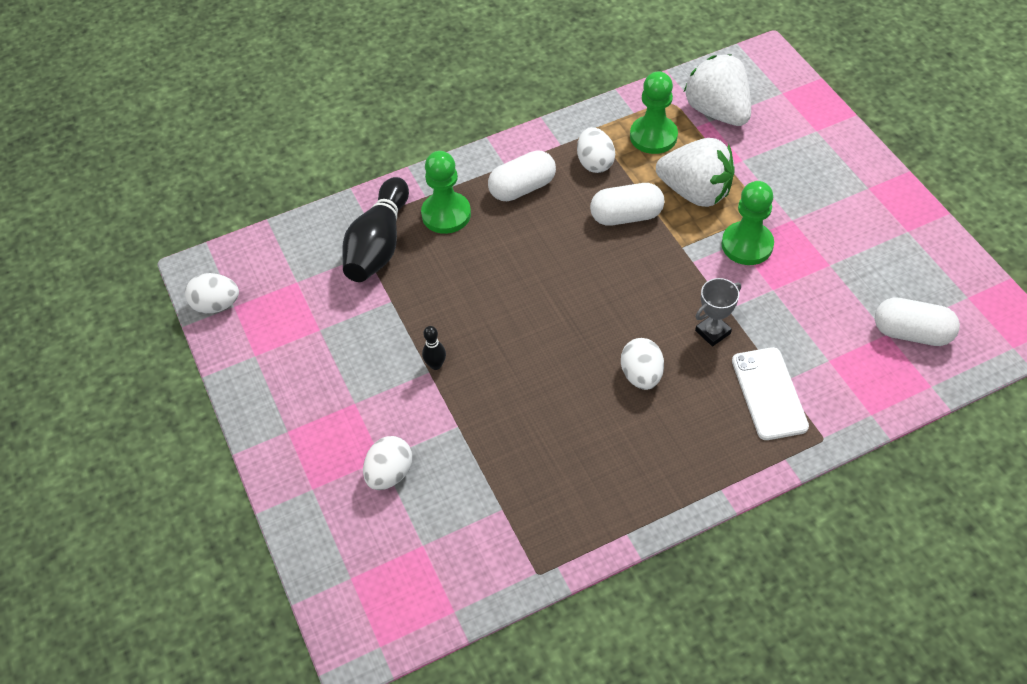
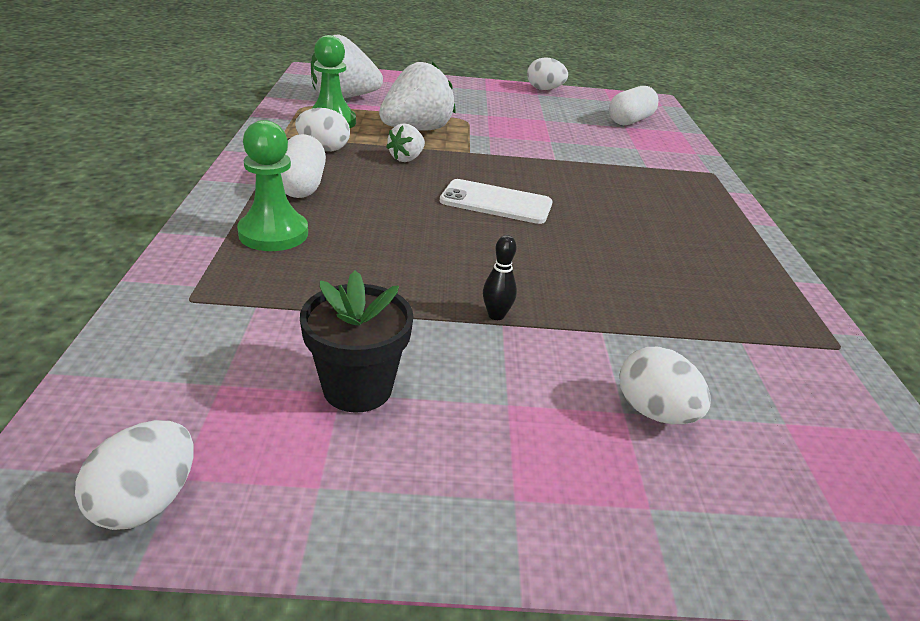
camera: 70 degrees left, 20 degrees down
(326, 334) = (357, 388): none -> black flower pot
(379, 245) = (253, 291): black bowling pin -> none
(626, 216) = (406, 158): white capsule -> white strawberry
(641, 375) = (602, 212): white egg -> white egg (544, 89)
(712, 332) = (576, 172): grey trophy -> none
(747, 245) = (496, 133): green pawn -> none
(769, 393) = (657, 175): white phone -> white phone (496, 202)

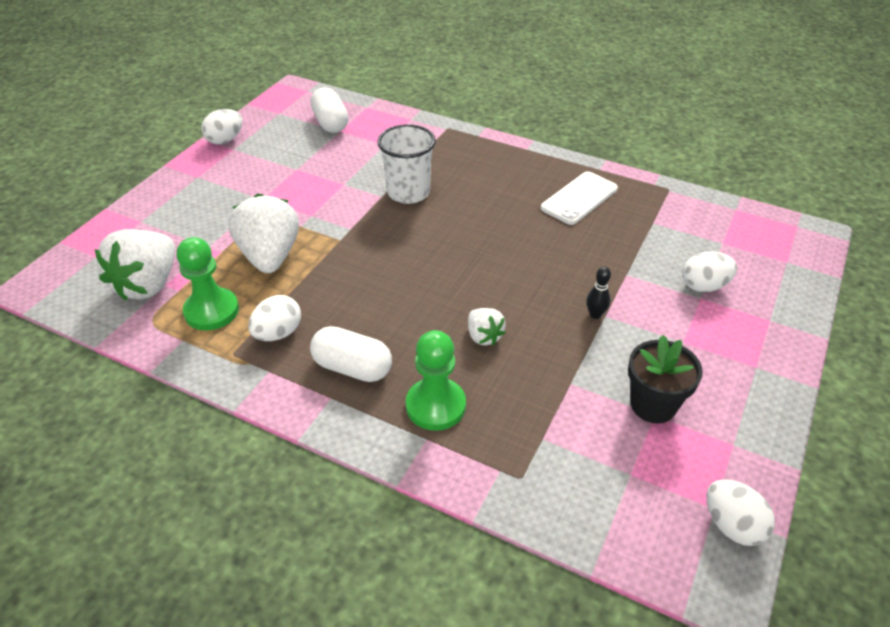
camera: 60 degrees left, 10 degrees up
(406, 158) = (332, 283): white strawberry -> white strawberry (484, 336)
(496, 202) = (441, 258): white phone -> white phone (579, 198)
(577, 170) = (408, 193): none -> white cup

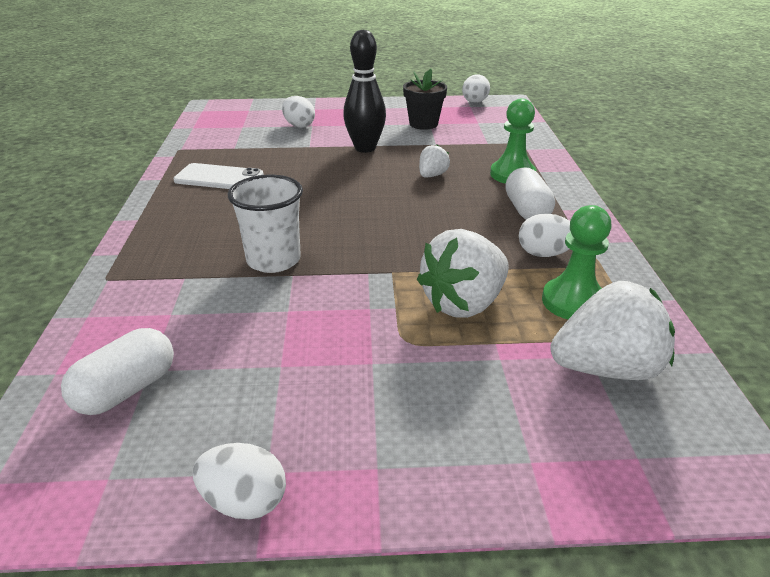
camera: 120 degrees left, 10 degrees down
(595, 314) = (365, 148): black bowling pin -> black bowling pin, size x2.33

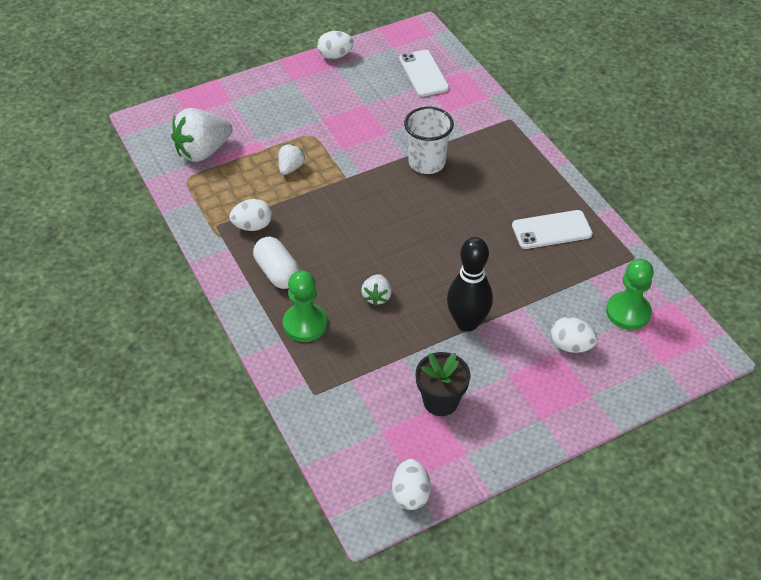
camera: 155 degrees right, 15 degrees up
(126, 390) = (423, 73): white capsule -> white phone
(464, 303) = (291, 168): white strawberry -> white strawberry, size x0.51
(573, 302) = (226, 190): green pawn -> green pawn (628, 312)

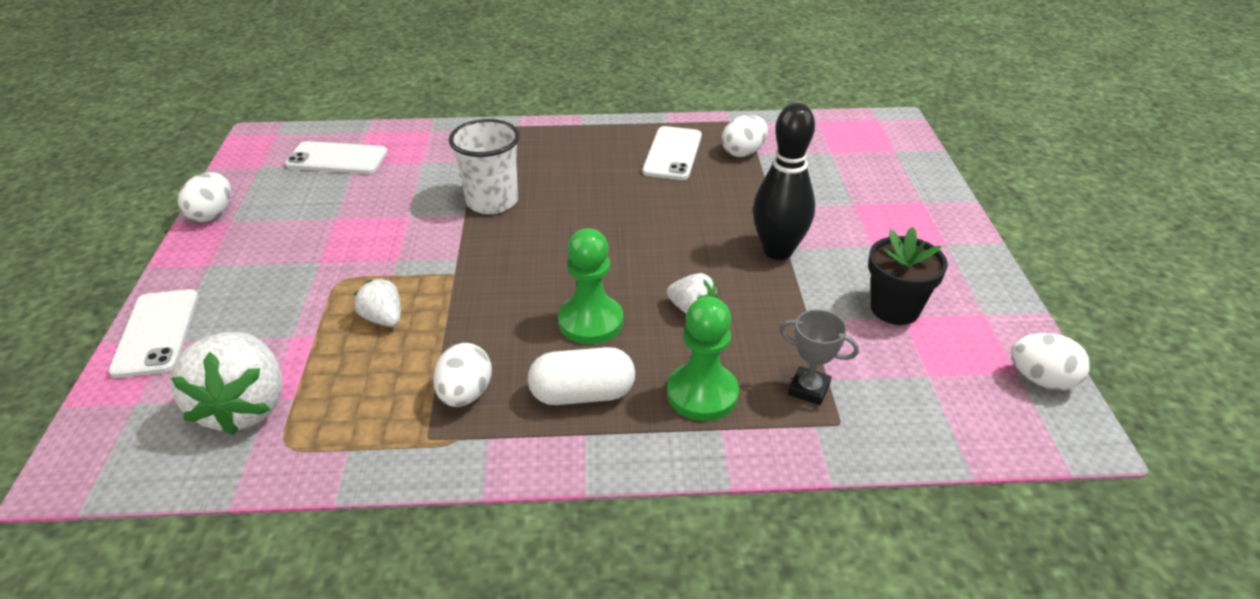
camera: 65 degrees left, 10 degrees down
(233, 93) = (157, 333): none -> white phone
(335, 372) = (809, 389): none -> grey trophy
(571, 345) = (848, 193): white egg -> white egg (743, 152)
(628, 312) = (818, 147): green pawn -> green pawn (590, 322)

